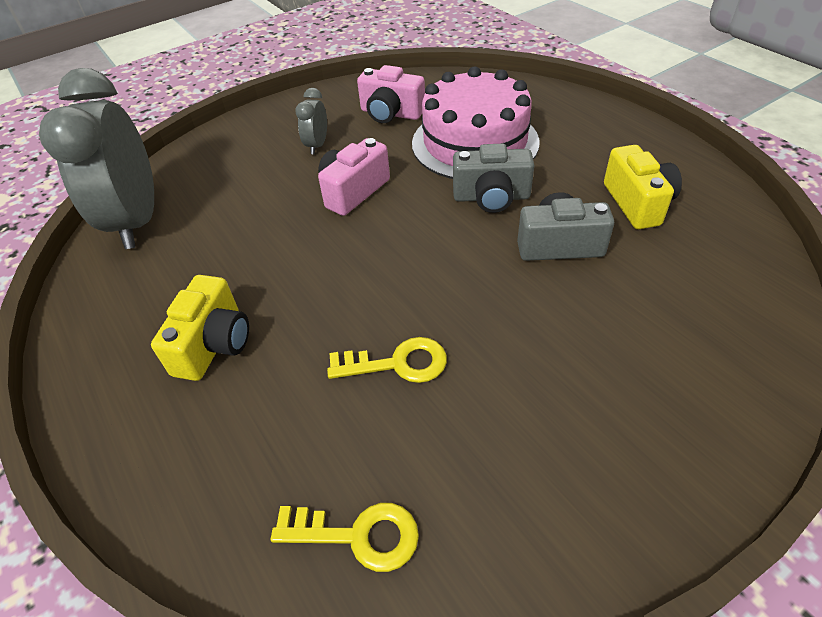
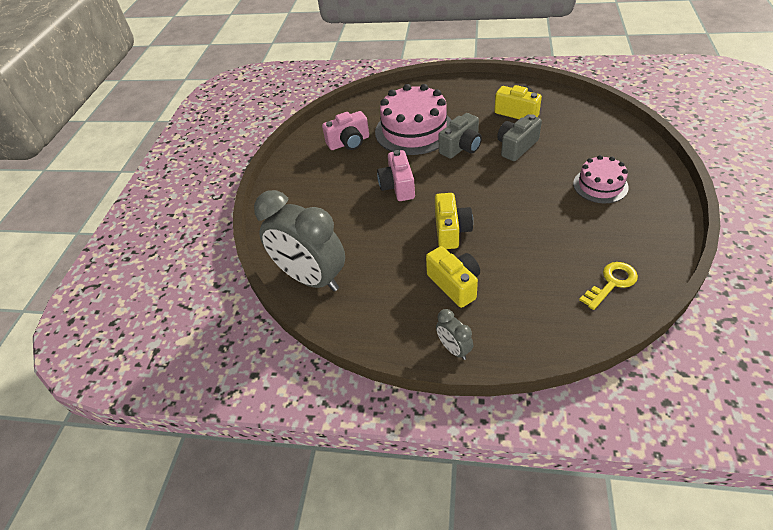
camera: 45 degrees left, 0 degrees up
(314, 282) = (451, 231): none -> yellow camera
(317, 145) = (339, 180): grey clock -> grey clock (454, 349)
(397, 363) = (533, 229): yellow key -> none
(585, 388) = (600, 185): none -> pink cake

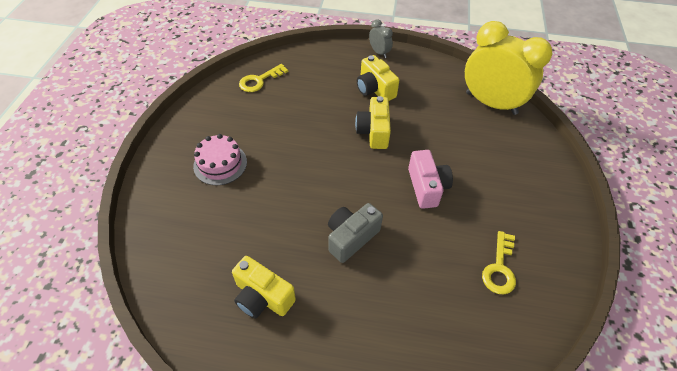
camera: 175 degrees right, 5 degrees up
(311, 278) = (491, 103): grey clock -> yellow clock
(349, 142) = (499, 268): pink camera -> yellow key
(414, 130) = (411, 280): pink cake -> none
(516, 147) = (285, 229): grey camera -> none

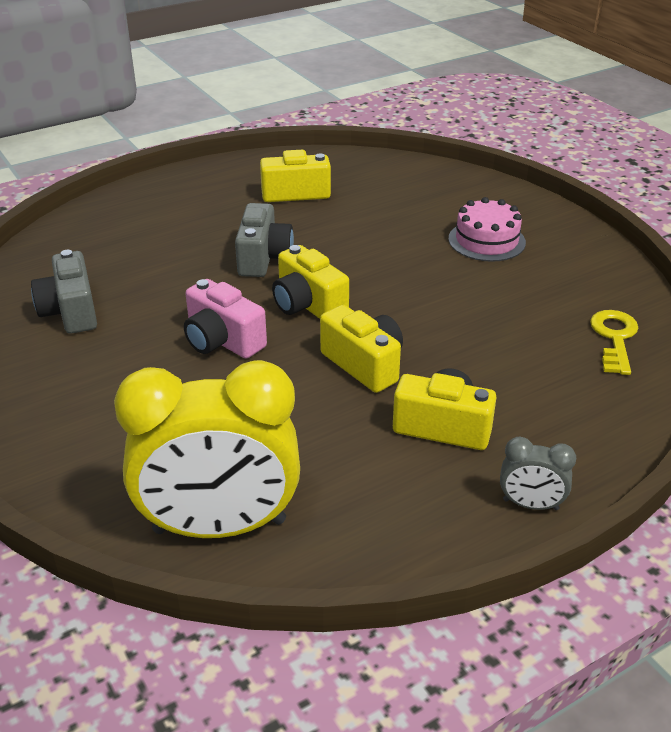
camera: 140 degrees right, 15 degrees down
(363, 182) = (308, 305): none -> yellow camera
(499, 268) = (70, 311): yellow key -> grey camera

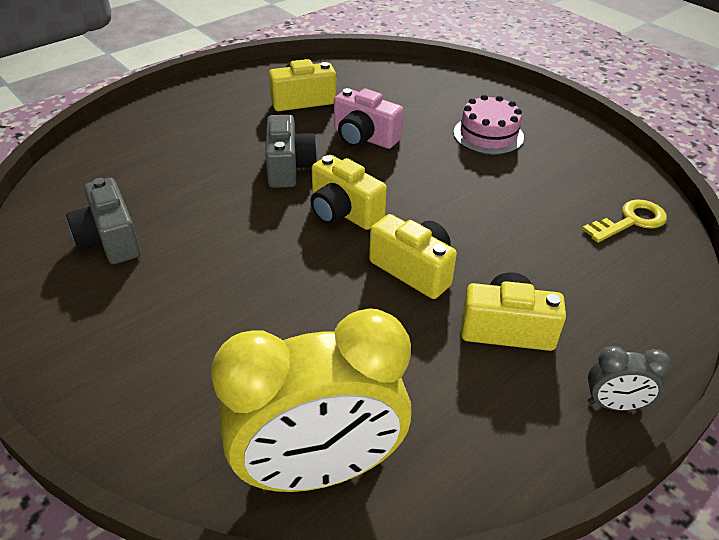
camera: 10 degrees left, 5 degrees up
(222, 341) = (270, 257): pink camera -> pink camera (364, 137)
(614, 338) = (630, 221): yellow key -> yellow key turned 60 degrees clockwise

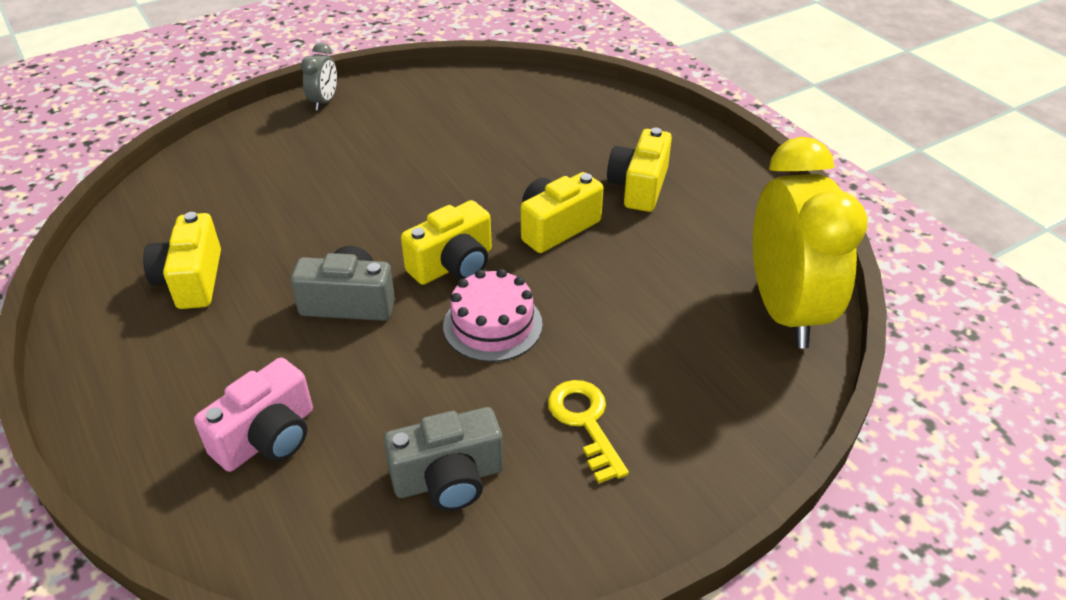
camera: 80 degrees left, 0 degrees up
(364, 137) = (312, 234): pink camera -> pink camera (268, 437)
(488, 135) = (349, 144): pink cake -> pink cake (492, 325)
(614, 404) = (718, 153): grey clock -> grey clock (324, 102)
(630, 221) = (517, 96): yellow key -> yellow key (585, 422)

